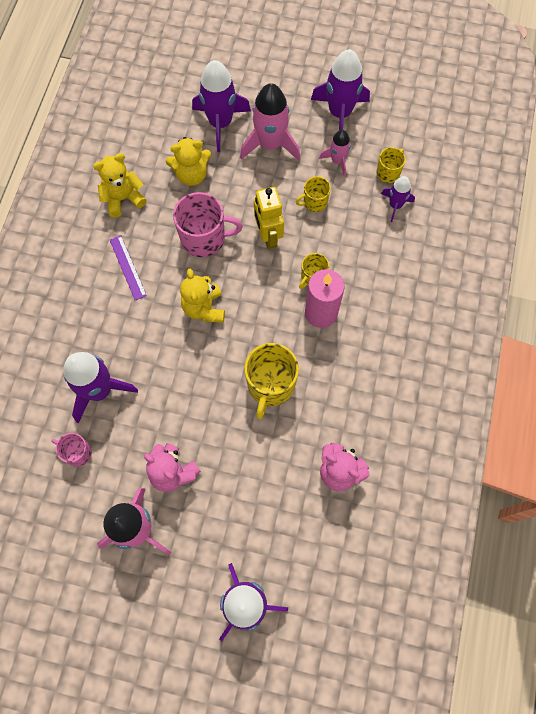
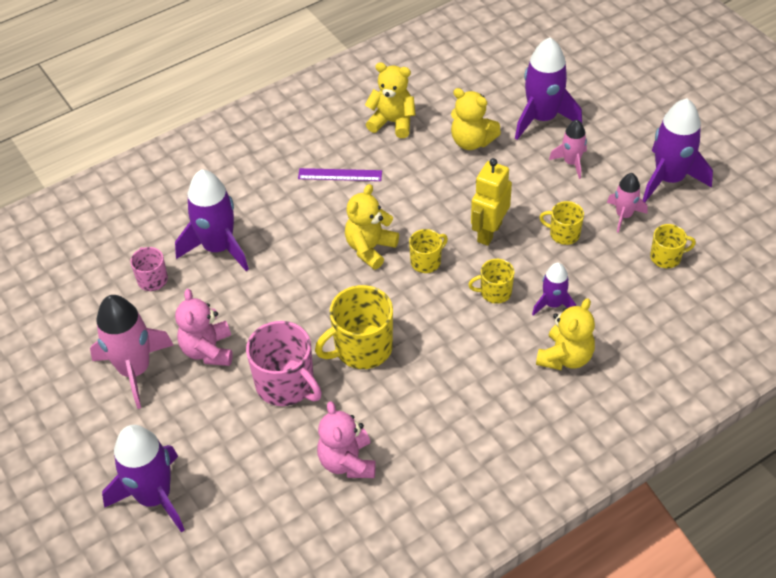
camera: 45 degrees right, 20 degrees down
(127, 267) = (340, 175): purple ruler -> purple ruler turned 75 degrees clockwise
(204, 238) = (429, 196): pink mug -> pink mug (286, 384)
(250, 289) = (426, 261): none -> yellow mug
(270, 144) = (571, 162): pink rocket -> pink rocket, size x0.55
(321, 313) = (471, 325): pink candle -> none
(395, 205) = (643, 288): purple rocket -> purple rocket (553, 304)
(395, 290) = (565, 357): none -> yellow teddy bear

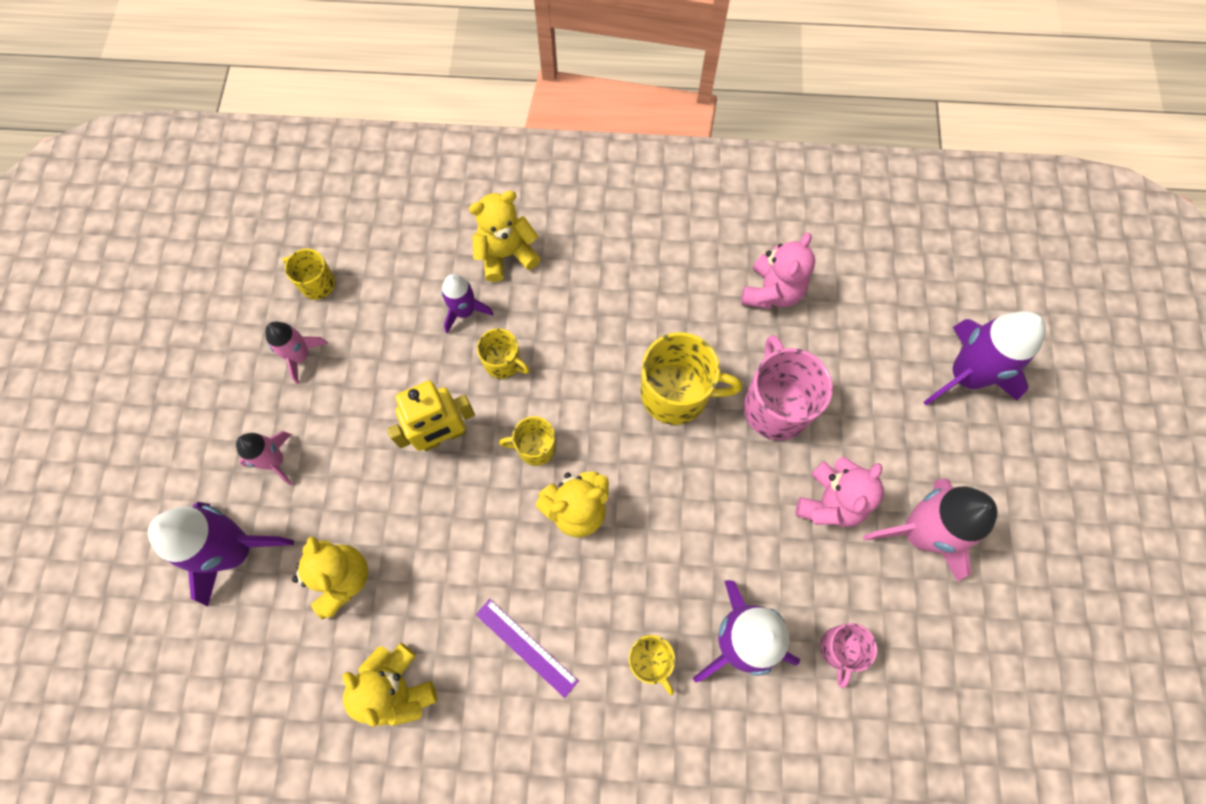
camera: 145 degrees left, 20 degrees up
(563, 234) = (376, 378): yellow mug -> yellow mug (650, 660)
(669, 179) = (211, 364): purple rocket -> none

